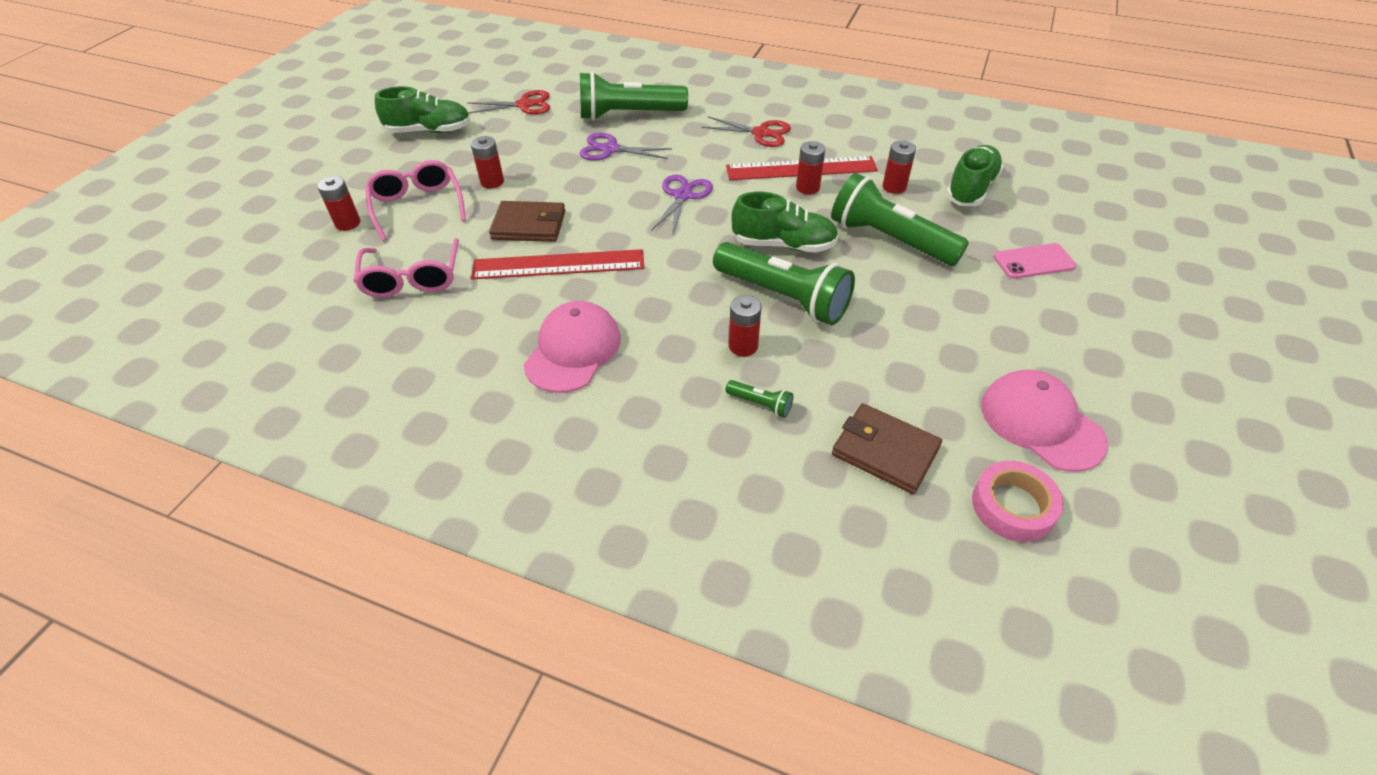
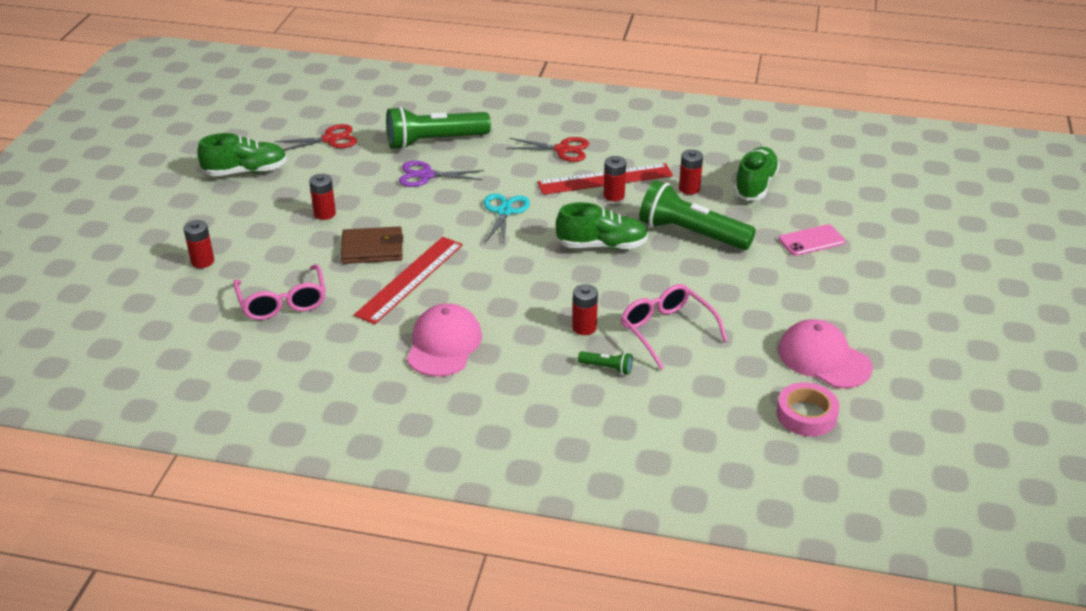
camera: 10 degrees left, 10 degrees down
(417, 206) = (262, 241): pink glasses -> pink glasses (666, 330)
(558, 264) = (410, 279): red ruler -> red ruler turned 45 degrees counterclockwise
(683, 196) = (504, 211): purple scissors -> turquoise scissors
(783, 297) = (609, 287): green flashlight -> none
(885, 451) = (709, 389): brown wallet -> none

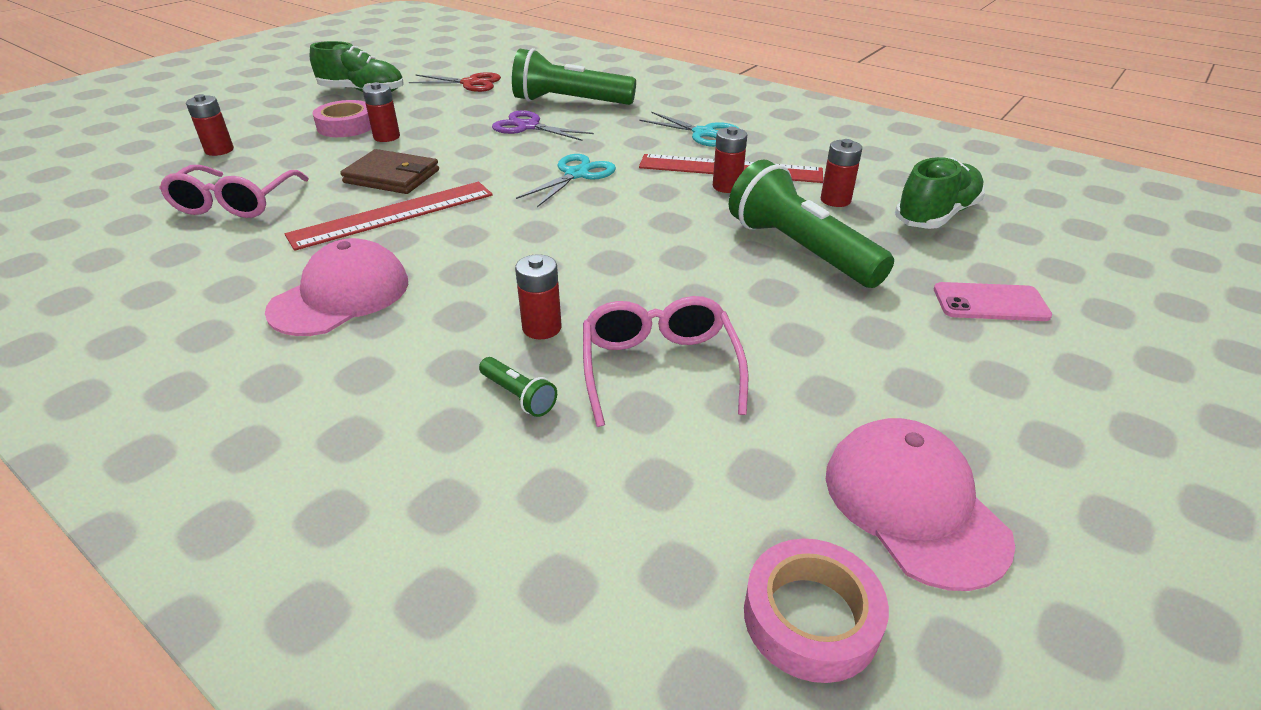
camera: 25 degrees right, 0 degrees up
(277, 211) = (346, 126): none -> pink tape
(562, 150) = (704, 133): red scissors -> turquoise scissors
(602, 245) = (662, 235): green shoe -> none

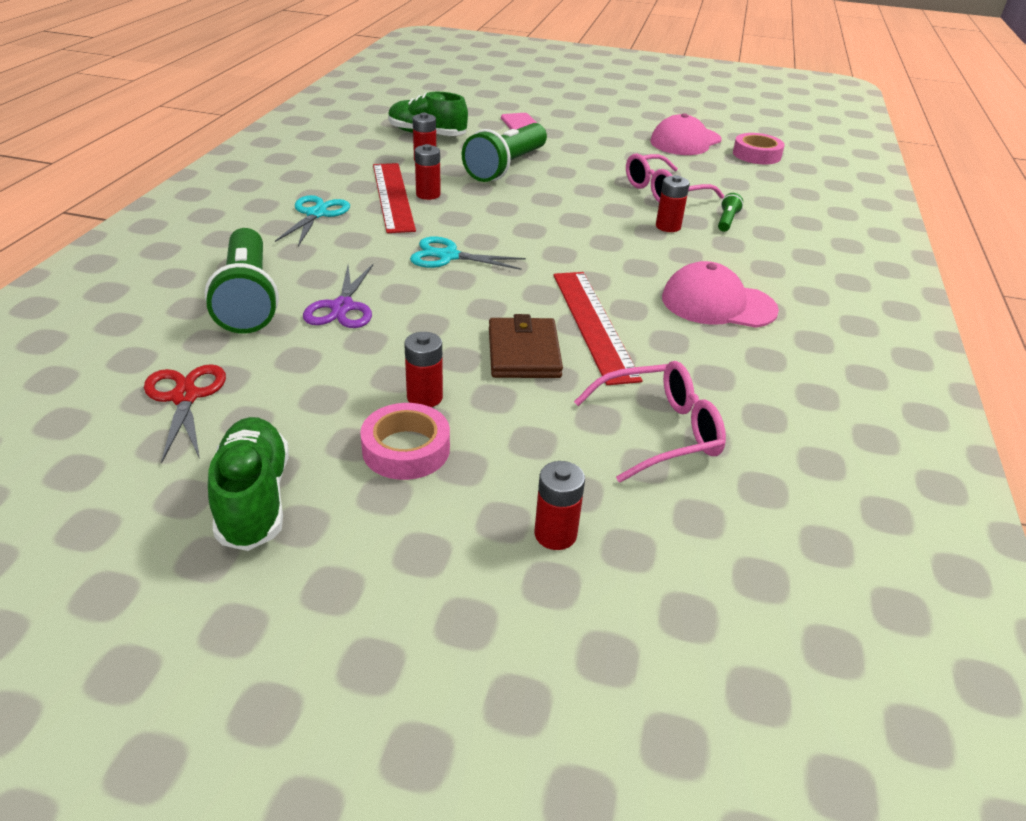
camera: 115 degrees left, 0 degrees up
(393, 214) = (593, 324): red ruler -> red ruler turned 45 degrees clockwise

